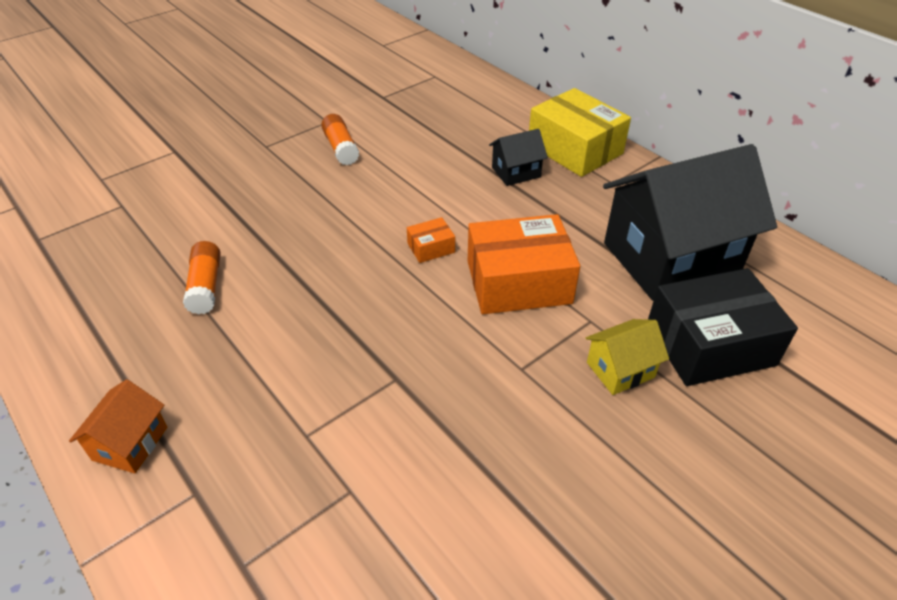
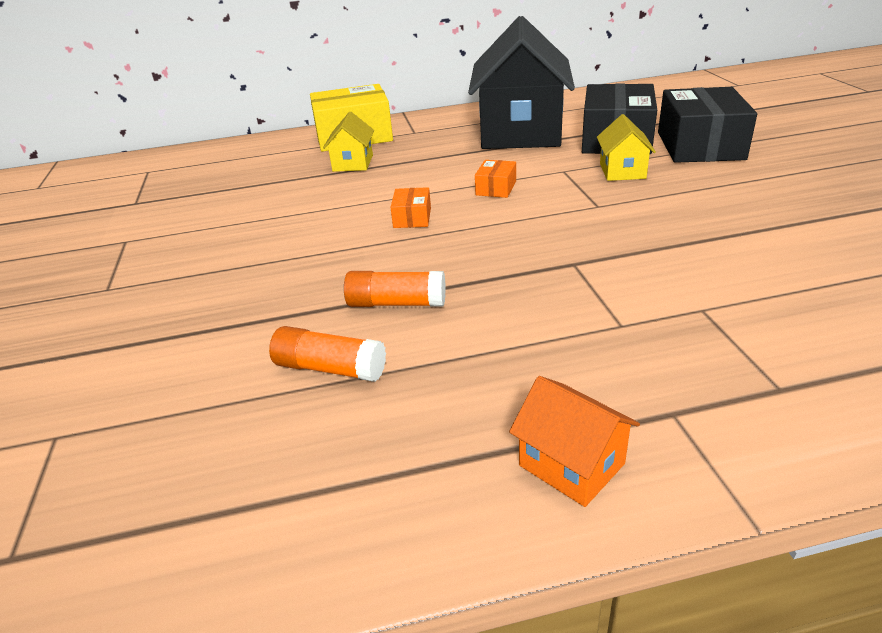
camera: 60 degrees left, 10 degrees down
(341, 148) = (189, 240): orange glue stick -> orange glue stick (396, 303)
(516, 172) = (353, 163): black house -> yellow house
(518, 282) = (496, 188): orange box -> orange box, size x0.44
(748, 431) = (700, 146): none -> black box

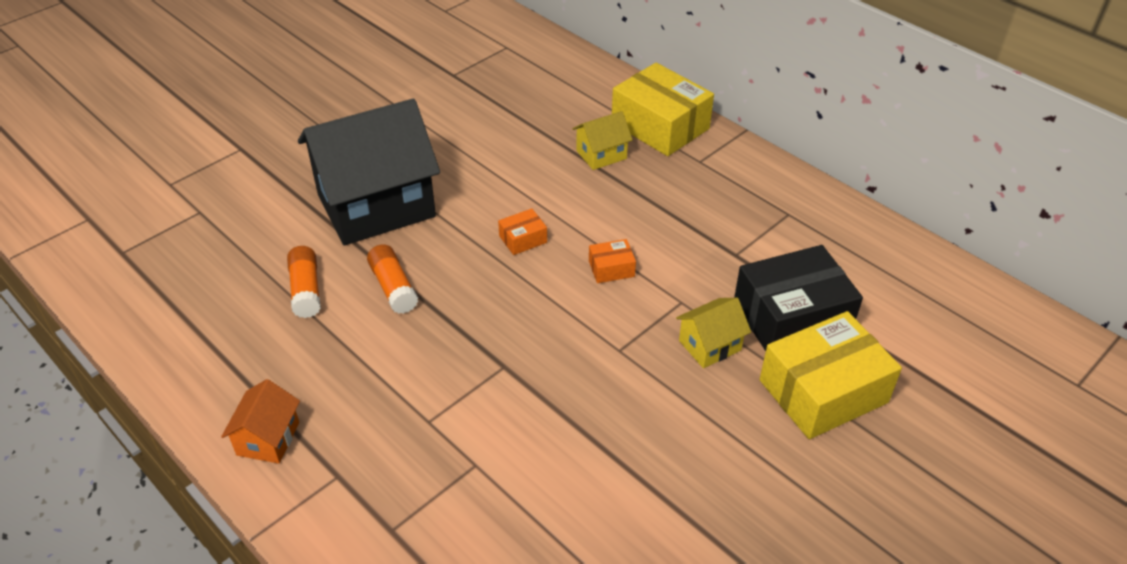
camera: 55 degrees right, 10 degrees up
(521, 132) = (756, 237): black house -> black house (376, 205)
(700, 146) = (823, 391): black box -> yellow box

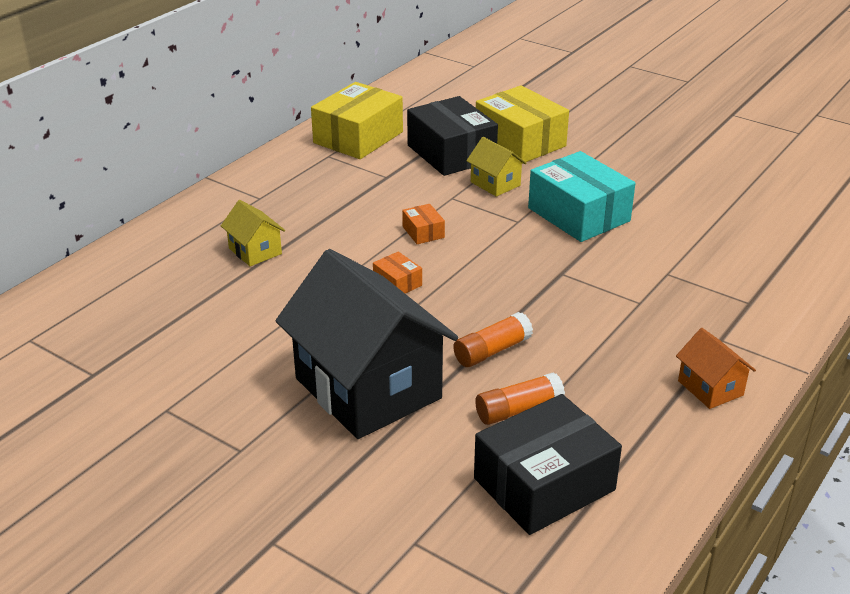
camera: 100 degrees left, 10 degrees down
(214, 289) = (544, 484): none -> black box
(268, 438) = (710, 388): orange house -> orange house turned 60 degrees clockwise
(624, 411) = (579, 214): none -> turquoise box
(660, 126) = (203, 221): yellow box -> yellow box (358, 137)

